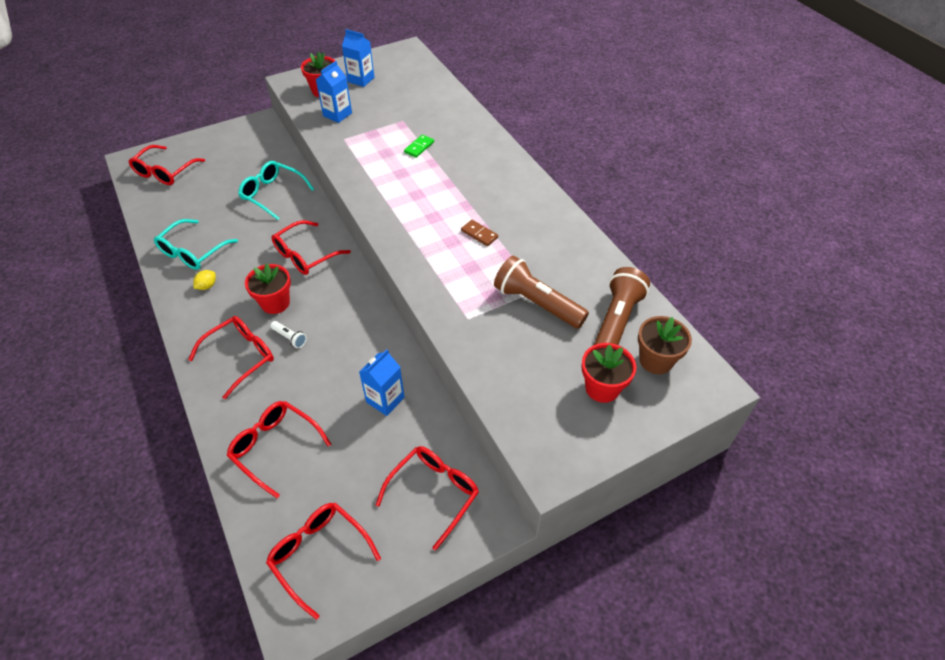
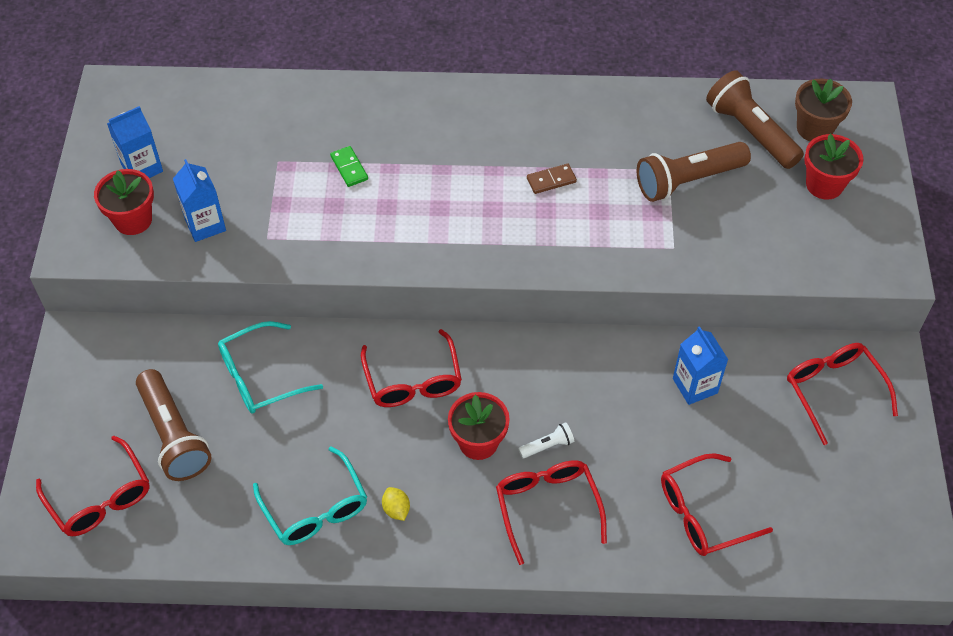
camera: 60 degrees left, 5 degrees up
(216, 180) = (173, 435): none -> brown flashlight
(319, 554) = (855, 516): red glasses -> none

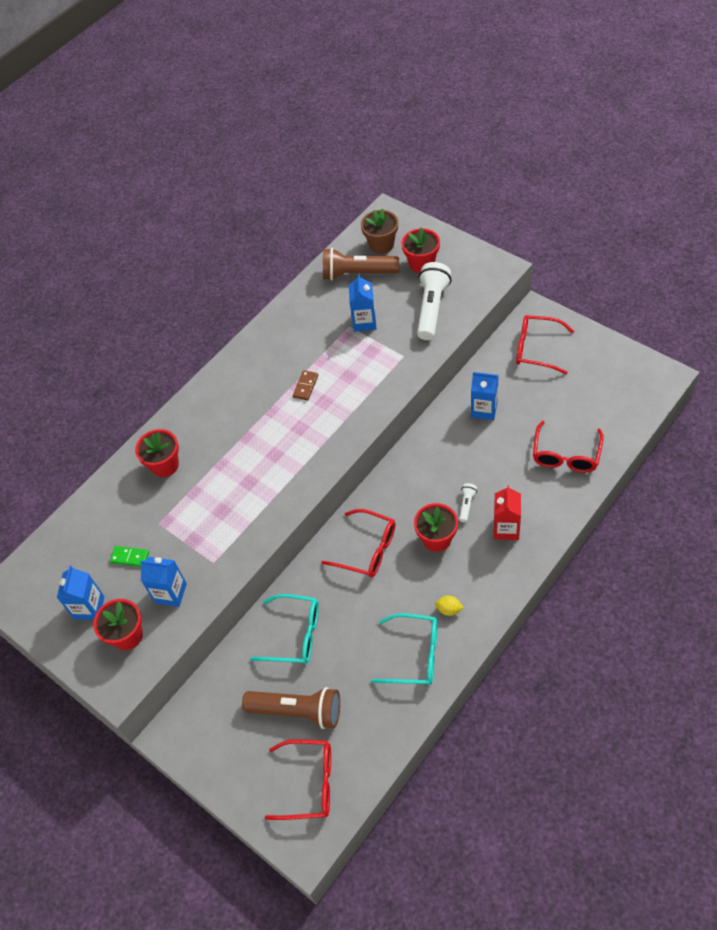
camera: 45 degrees left, 0 degrees up
(260, 377) = (295, 634): turquoise glasses -> turquoise glasses turned 90 degrees counterclockwise
(349, 168) = (201, 486): green domino -> green domino (130, 557)
(350, 121) = (165, 465): none -> red flower pot
(547, 507) = (506, 528): red glasses -> red carton
(687, 180) = (364, 322): brown flashlight -> blue carton
(767, 234) = (432, 308): none -> white flashlight

